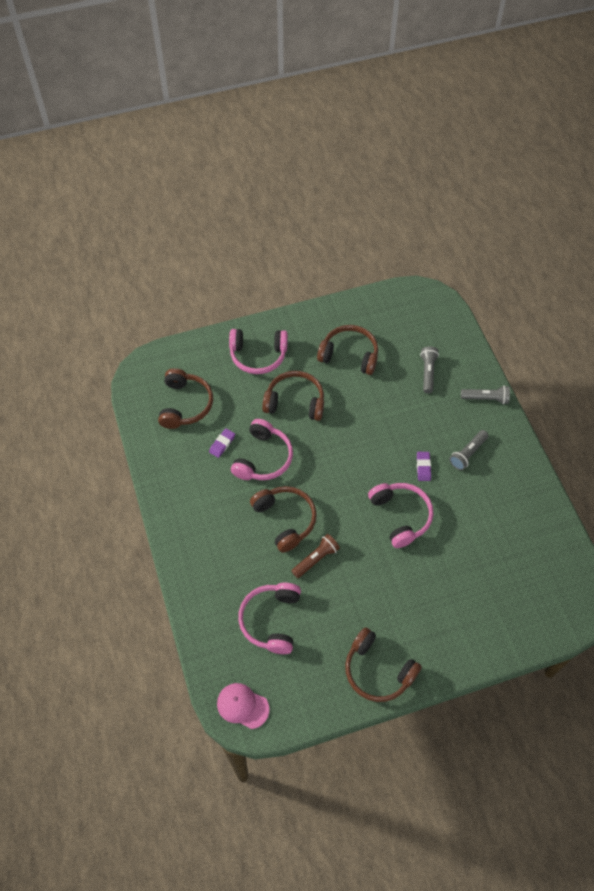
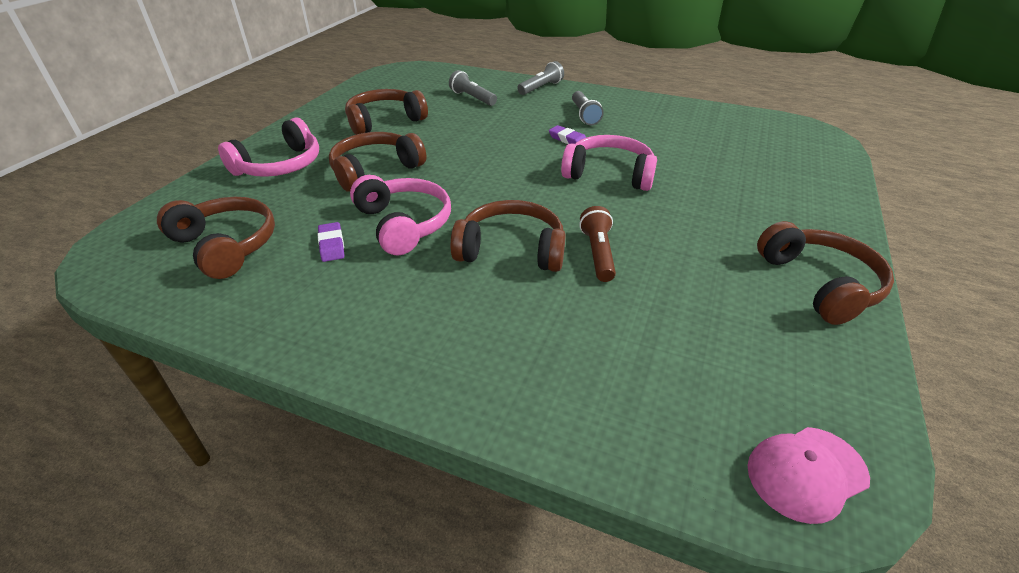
camera: 50 degrees left, 20 degrees down
(271, 620) = (657, 342): pink headphones -> none
(378, 670) = (819, 284): brown headphones -> brown headphones turned 90 degrees counterclockwise

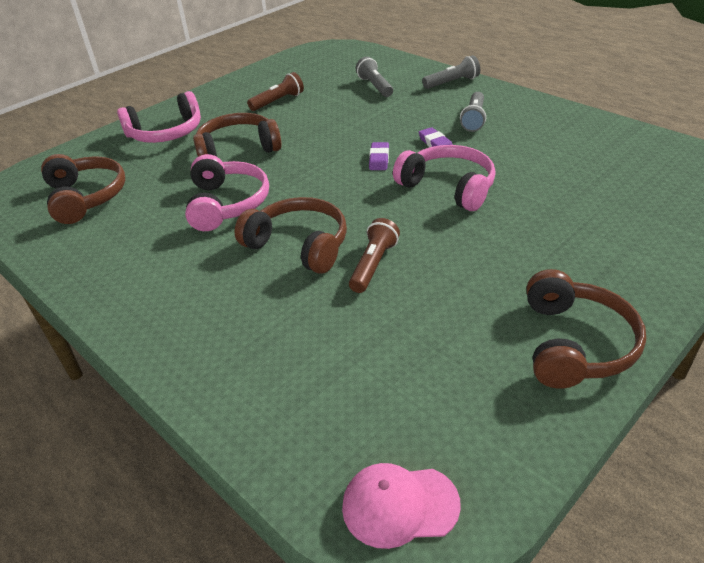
camera: 25 degrees right, 0 degrees up
(331, 245) = (160, 212): purple eraser -> purple eraser (379, 159)
(384, 121) = (278, 101): brown headphones -> brown flashlight

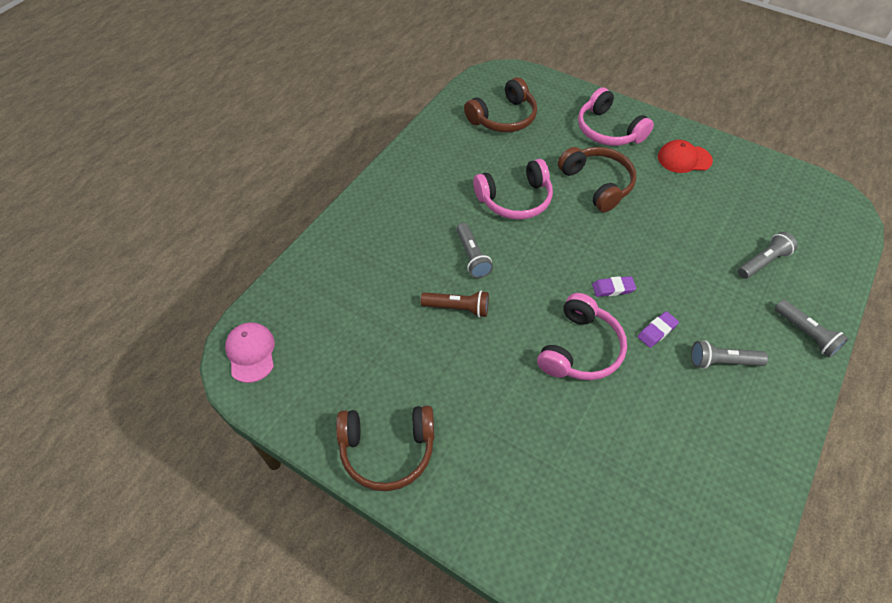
camera: 75 degrees right, 15 degrees up
(236, 100) = (684, 159): none -> red cap
(278, 101) = (695, 190): brown flashlight -> none
(299, 245) = (472, 256): brown headphones -> grey flashlight

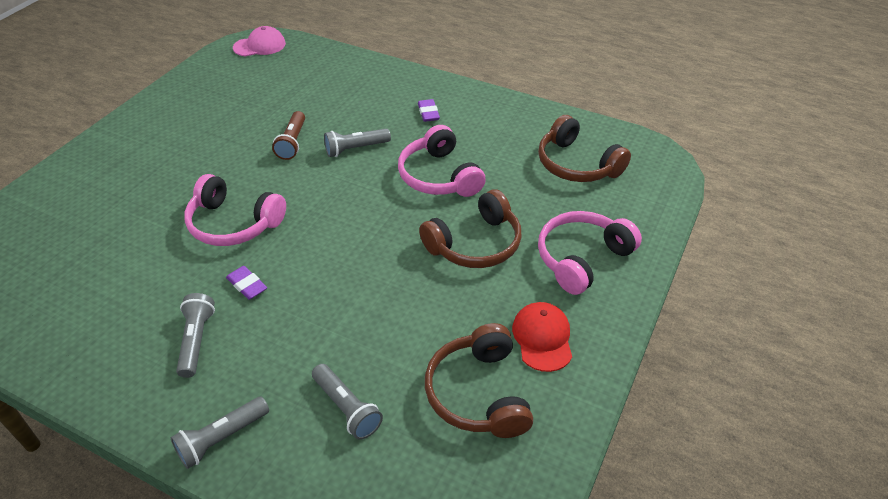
camera: 85 degrees right, 10 degrees down
(387, 449) = (159, 114): brown headphones -> brown headphones (479, 393)
(613, 288) = (309, 251): purple eraser -> purple eraser (428, 113)

